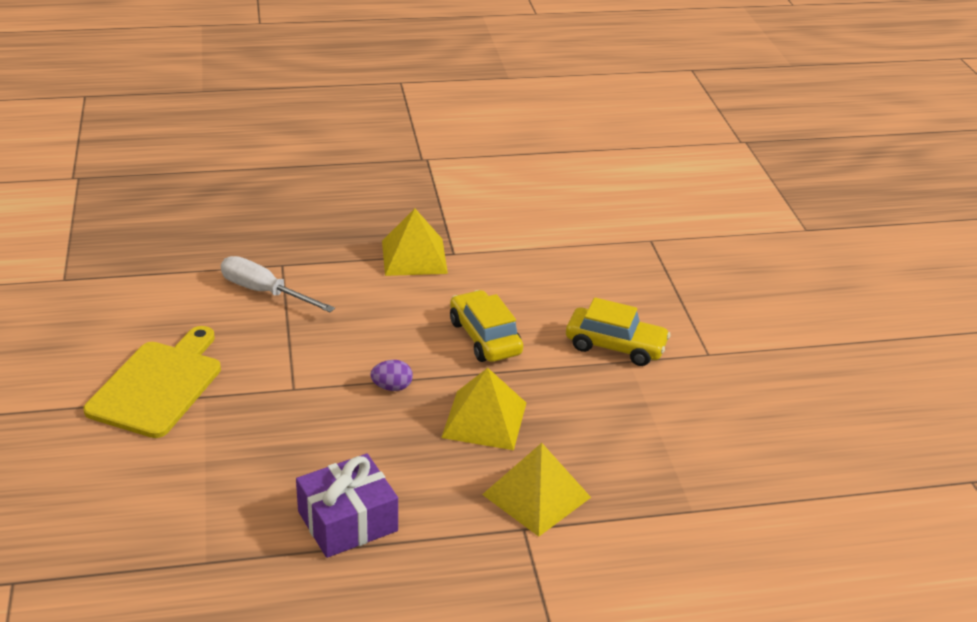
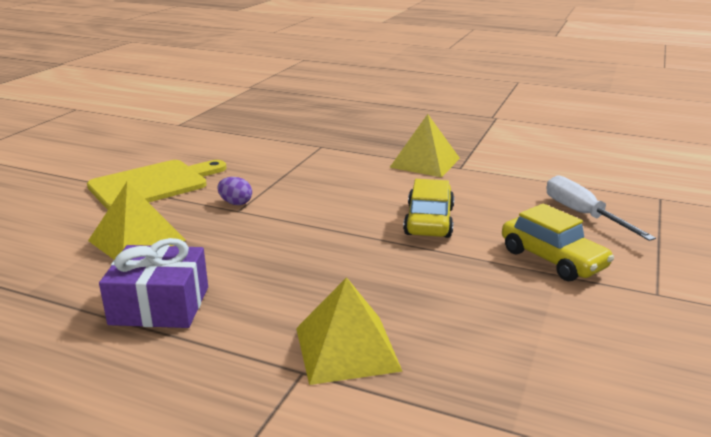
camera: 35 degrees right, 10 degrees down
(264, 292) = (290, 156): white screwdriver -> white screwdriver (583, 214)
(392, 387) = (312, 230): purple egg -> purple egg (235, 203)
(484, 420) = (364, 274): yellow pyramid -> yellow pyramid (136, 240)

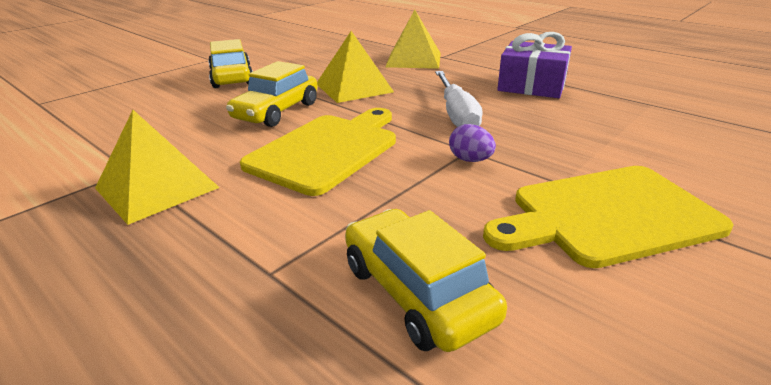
camera: 160 degrees left, 5 degrees up
(136, 240) = (579, 132): yellow pyramid -> yellow pyramid (354, 87)
(254, 149) = (416, 292): none -> yellow car
(346, 195) = (327, 150): none -> yellow cutting board
(583, 214) = (138, 99): white screwdriver -> white screwdriver (456, 114)

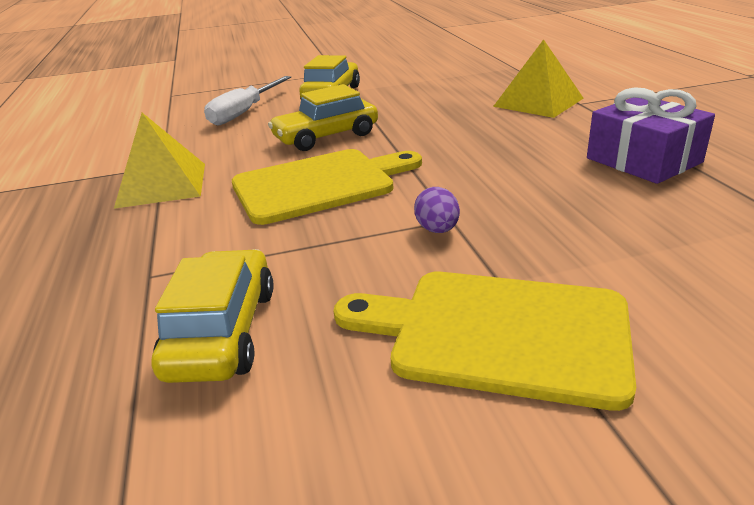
camera: 35 degrees right, 0 degrees up
(354, 87) = (428, 125): yellow pyramid -> none
(456, 114) = (495, 176): white screwdriver -> white screwdriver (244, 113)

